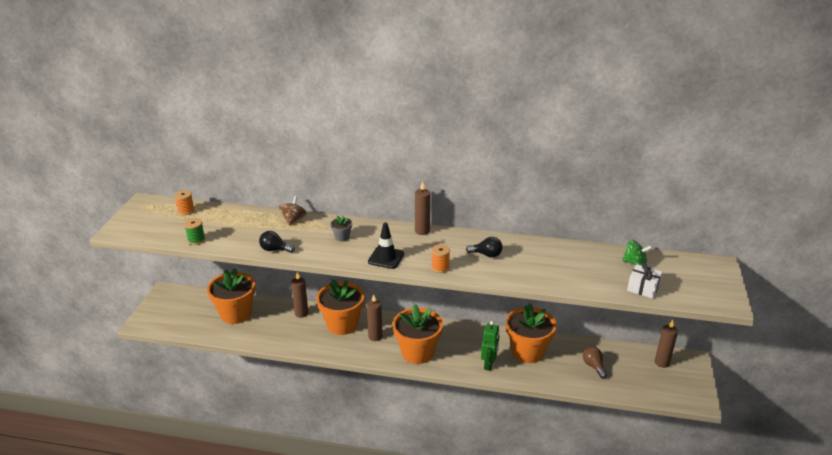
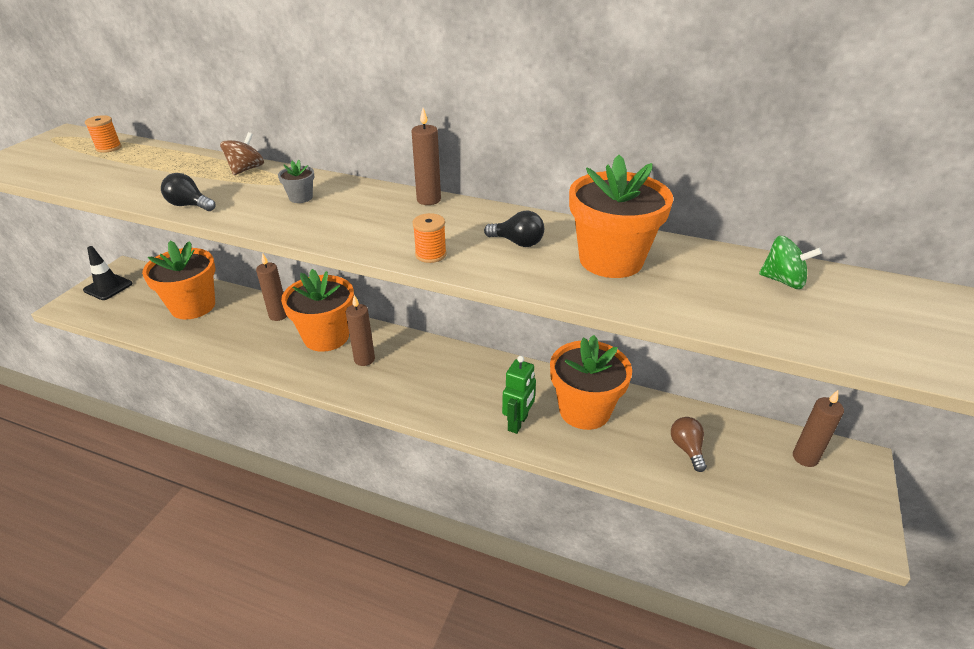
camera: 10 degrees right, 5 degrees up
(196, 240) = (89, 183): green spool -> none
(386, 258) = (350, 232): black traffic cone -> black traffic cone (108, 287)
(417, 352) = (416, 390): orange flower pot -> orange flower pot (611, 260)
(643, 288) = (793, 326): white gift -> none

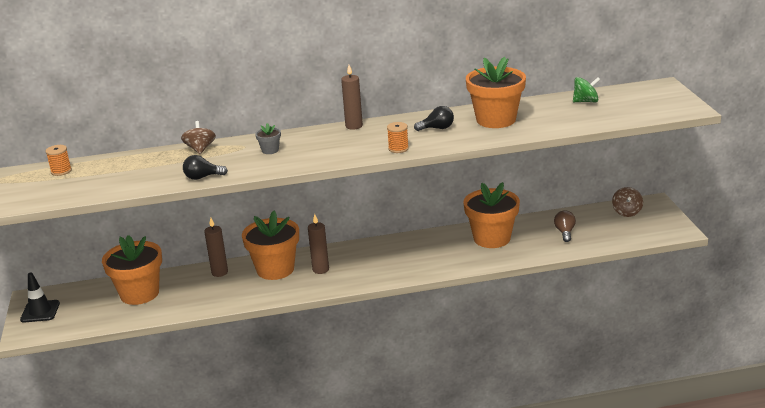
camera: 30 degrees left, 10 degrees down
(518, 423) = (460, 259): green robot -> none
(687, 449) = (565, 232): brown light bulb -> brown light bulb turned 45 degrees clockwise
(805, 457) = (626, 212): brown candle -> brown spinning top

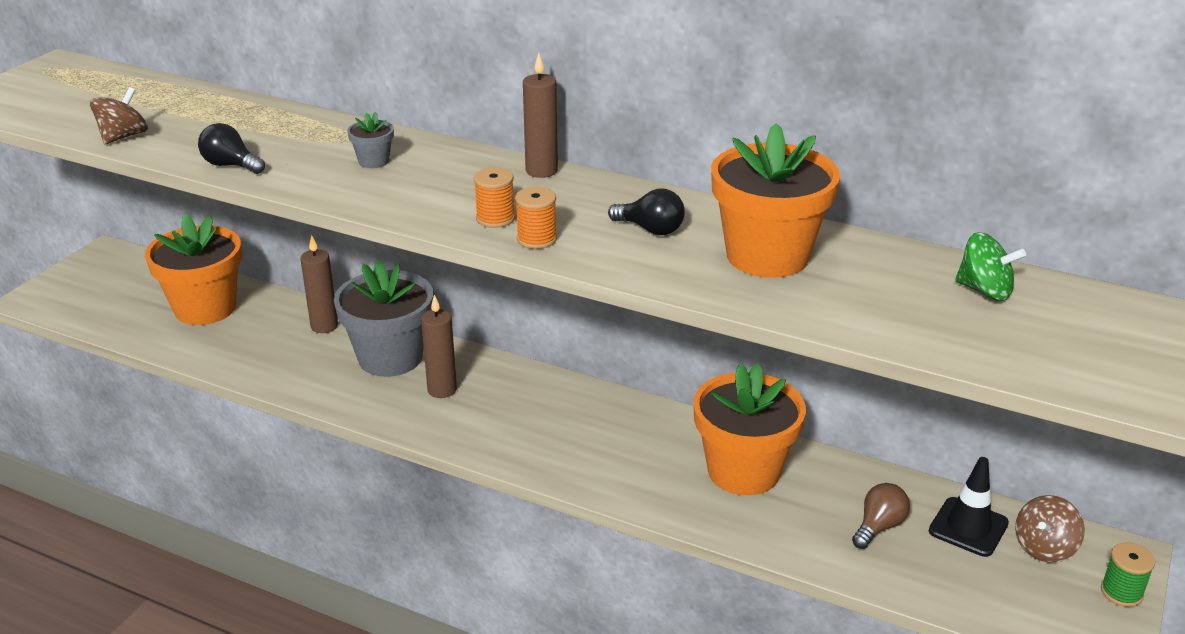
camera: 35 degrees right, 5 degrees up
(40, 311) = (87, 277): black traffic cone -> black traffic cone (968, 527)
(61, 171) = (119, 85): orange spool -> orange spool (495, 218)
(200, 149) = (302, 121): brown spinning top -> brown spinning top (123, 137)
(275, 269) = (390, 358): orange flower pot -> grey flower pot
(666, 213) = (1121, 592): none -> green spool

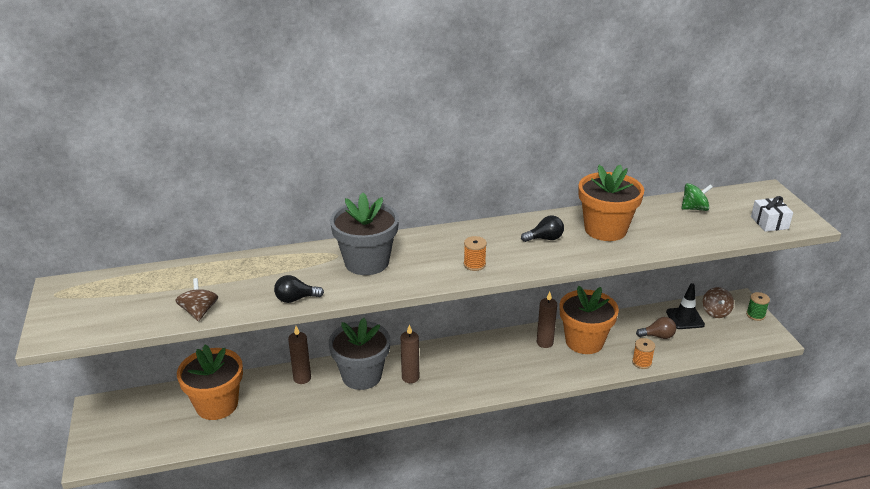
camera: 40 degrees left, 0 degrees up
(374, 161) = (366, 262): grey flower pot -> grey flower pot, size x2.38
(536, 239) = (508, 266): orange spool -> orange spool (642, 362)
(541, 171) = (453, 231): brown candle -> brown candle (544, 343)
(879, 527) = (658, 336): brown light bulb -> brown light bulb turned 90 degrees clockwise
(1100, 370) = (769, 223): none -> white gift

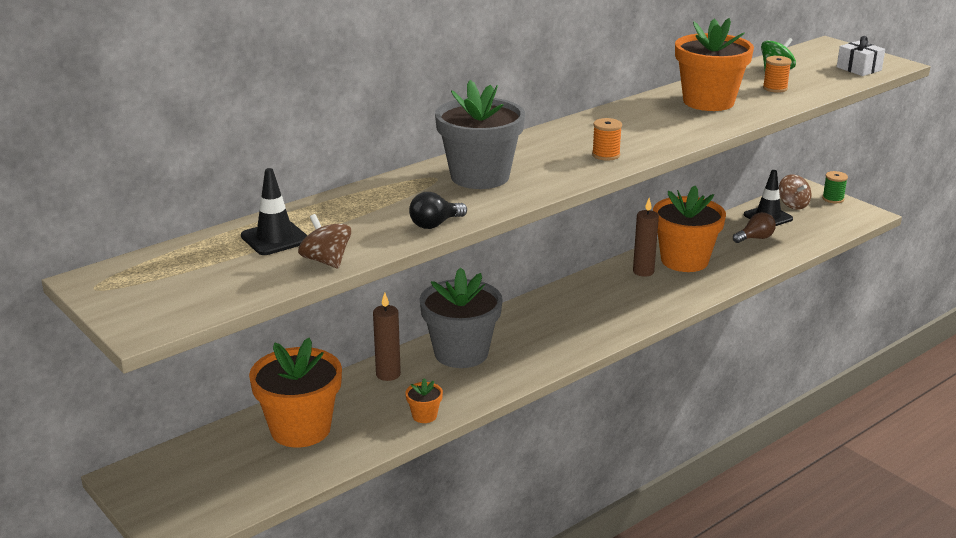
camera: 25 degrees left, 5 degrees down
(188, 282) = (275, 238): none -> black traffic cone
(298, 420) = (424, 416): none -> orange flower pot
(410, 377) = (521, 340): brown candle -> none
(545, 239) = (655, 120): black light bulb -> none
(642, 362) = (760, 264): orange spool -> orange spool (775, 88)

